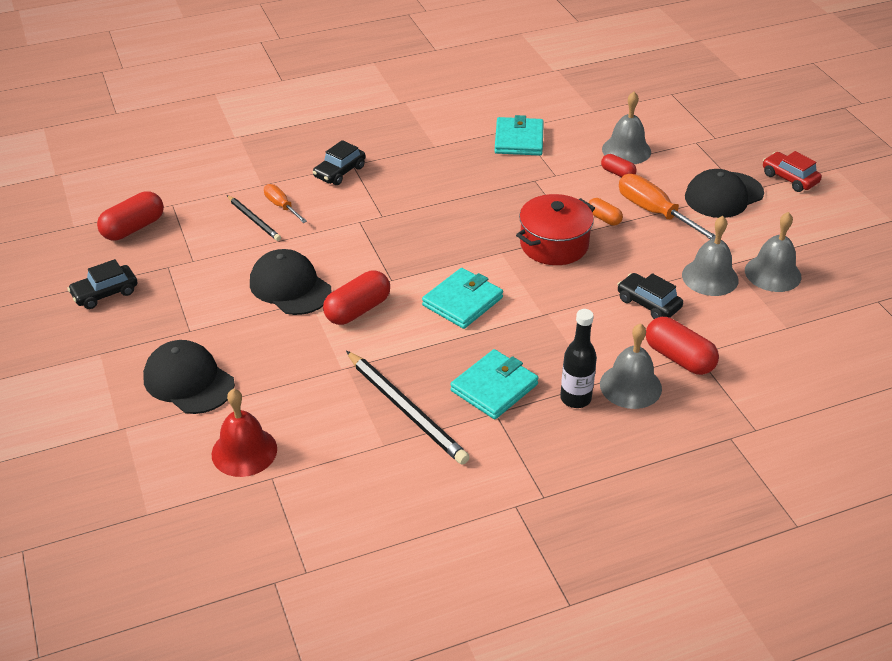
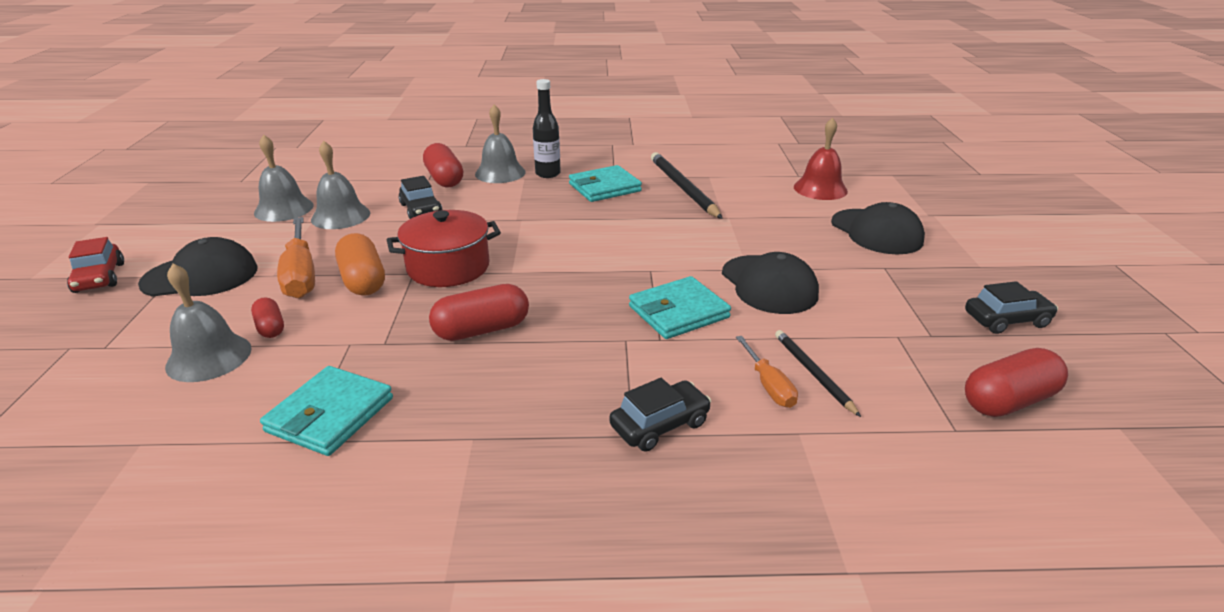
camera: 160 degrees left, 10 degrees down
(358, 310) = (698, 252): red capsule -> red capsule (481, 330)
(462, 301) = (588, 240): turquoise wallet -> turquoise wallet (678, 312)
(604, 218) = (363, 280): orange capsule -> orange capsule, size x1.74

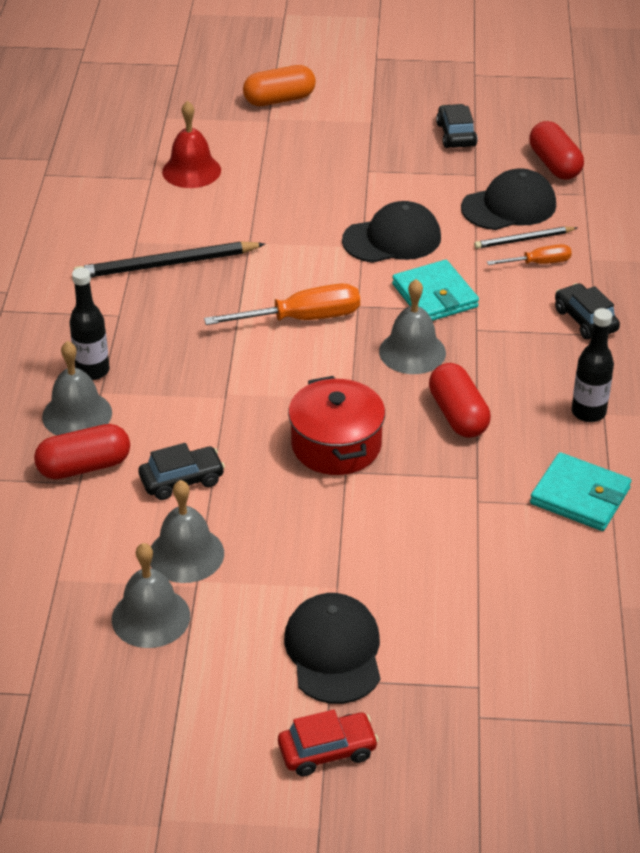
camera: 85 degrees left, 10 degrees up
(209, 357) = (498, 597): grey bell -> grey bell (412, 352)
(270, 327) = (447, 563): red capsule -> none
(301, 275) = (341, 562): orange screwdriver -> orange screwdriver (303, 319)
(363, 280) = (358, 508): orange capsule -> orange capsule (279, 100)
(476, 424) = (588, 412): none -> black bottle
(604, 187) = (150, 324): turquoise wallet -> none
(876, 232) = (299, 159): black cap -> black cap (509, 206)

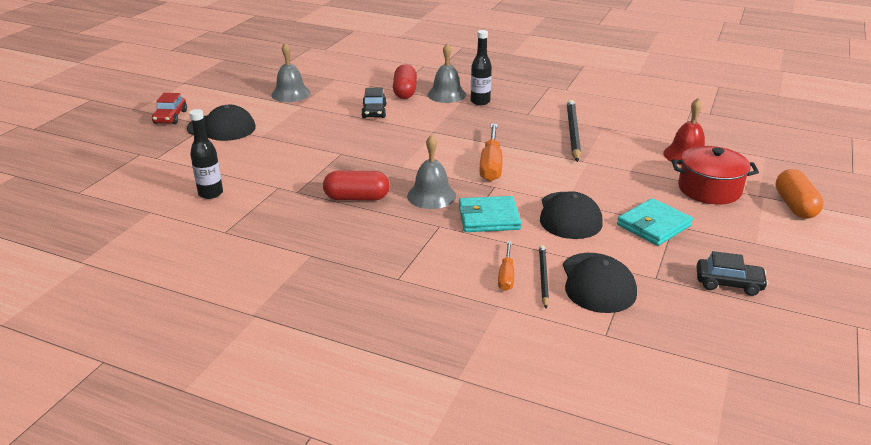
camera: 110 degrees right, 10 degrees down
(186, 554) = (321, 106): grey bell -> none
(336, 445) = (364, 154): red pot -> red pot (709, 189)
(554, 164) = (664, 330): red capsule -> none
(580, 496) = (245, 222): turquoise wallet -> turquoise wallet (653, 225)
(585, 320) = (418, 278): black car -> none
(588, 412) = (316, 248): black bottle -> black bottle (210, 193)

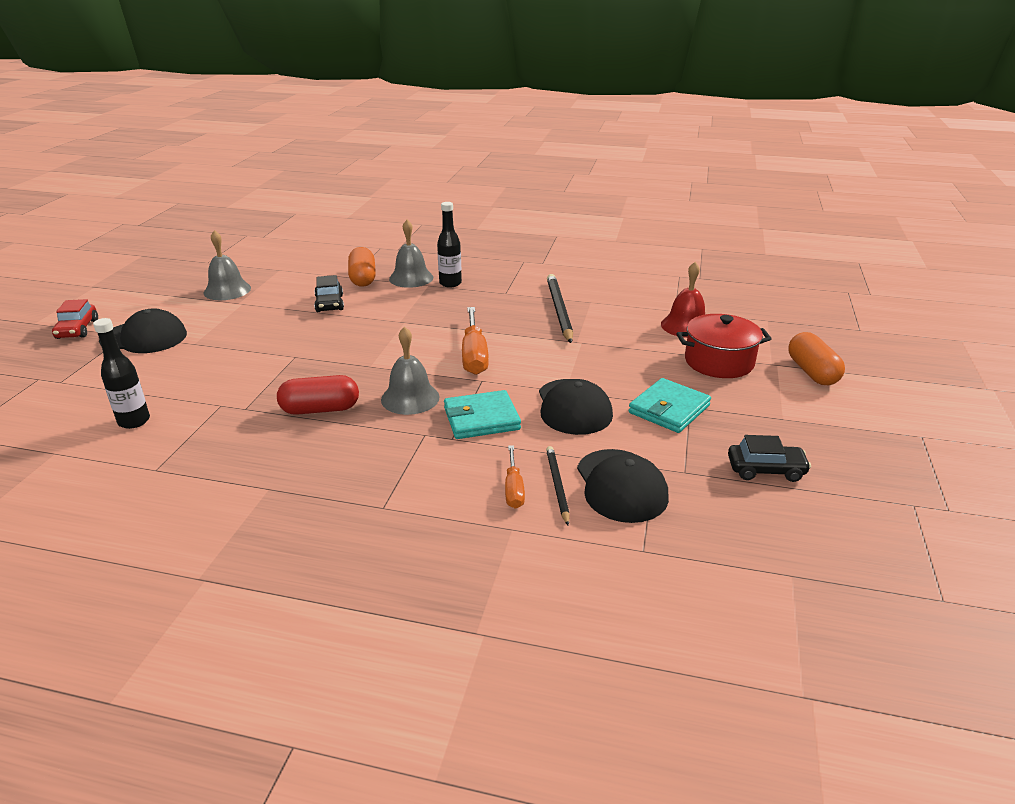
camera: 10 degrees left, 0 degrees up
(405, 92) = (363, 278): red capsule -> orange capsule

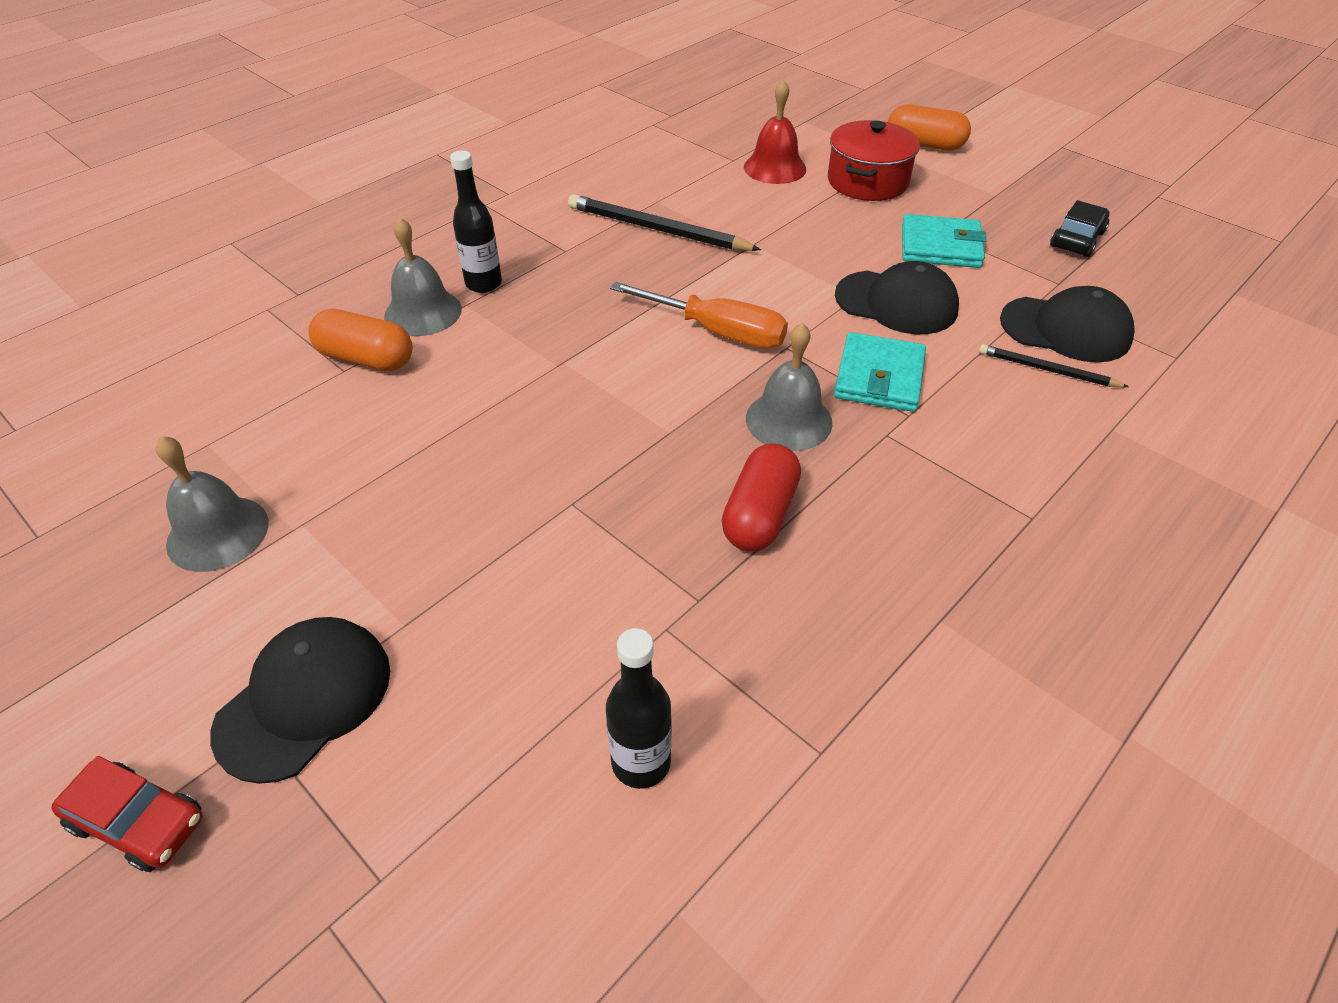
camera: 60 degrees left, 15 degrees up
(329, 303) = (421, 418): black car -> none
(513, 489) = (1040, 402): orange screwdriver -> none
(669, 409) = (940, 246): turquoise wallet -> turquoise wallet turned 60 degrees counterclockwise

